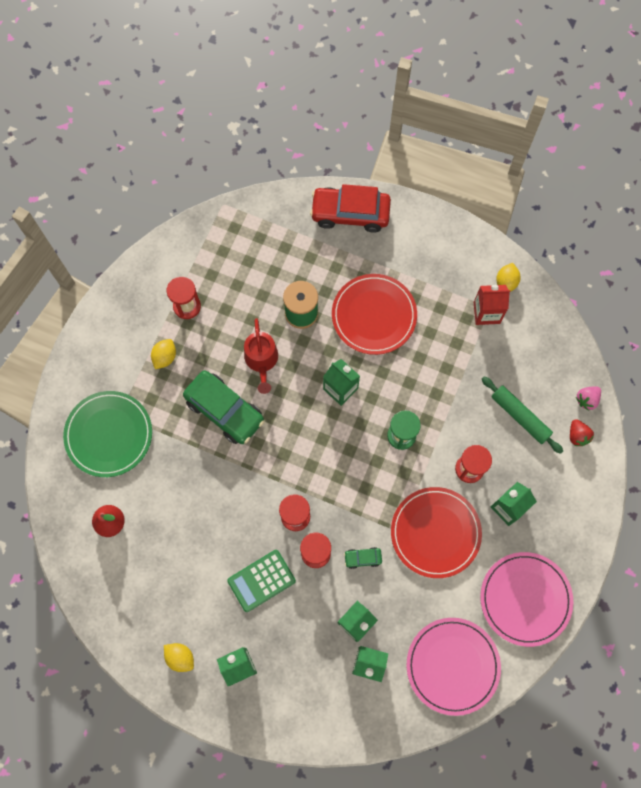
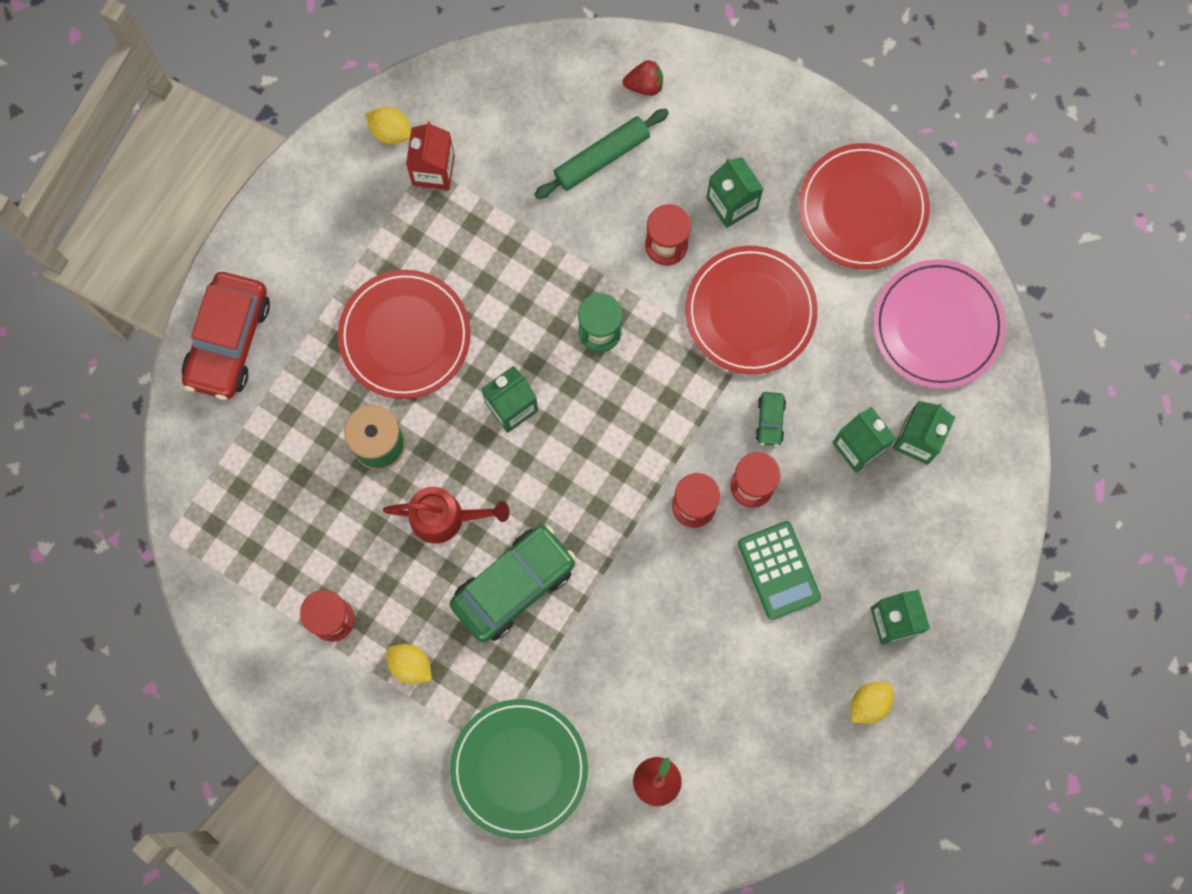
camera: 80 degrees left, 5 degrees up
(525, 599) = (862, 208): pink plate -> red plate
(586, 399) = (594, 59): pink strawberry -> none

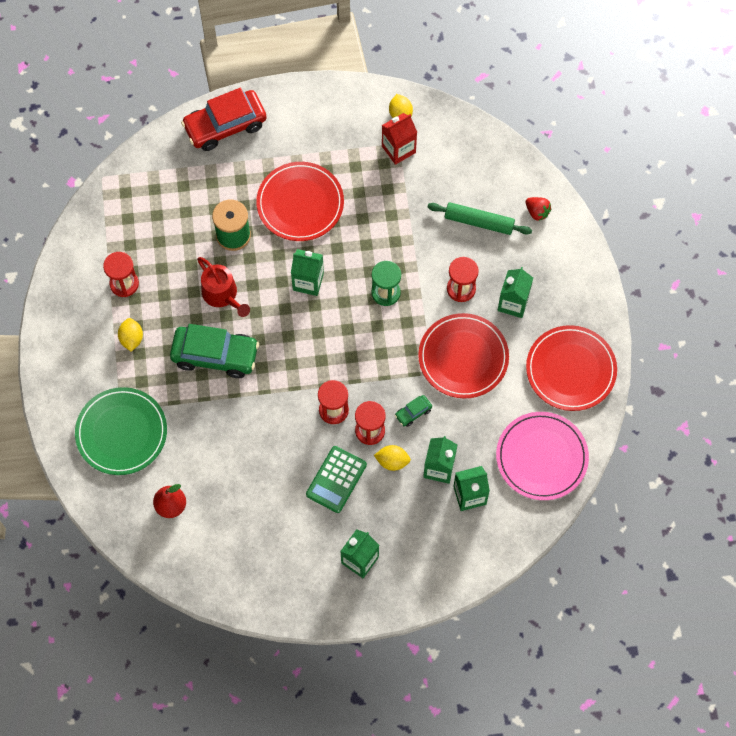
camera: 50 degrees right, 10 degrees down
(869, 703) = (303, 582): yellow lemon -> yellow lemon (392, 461)

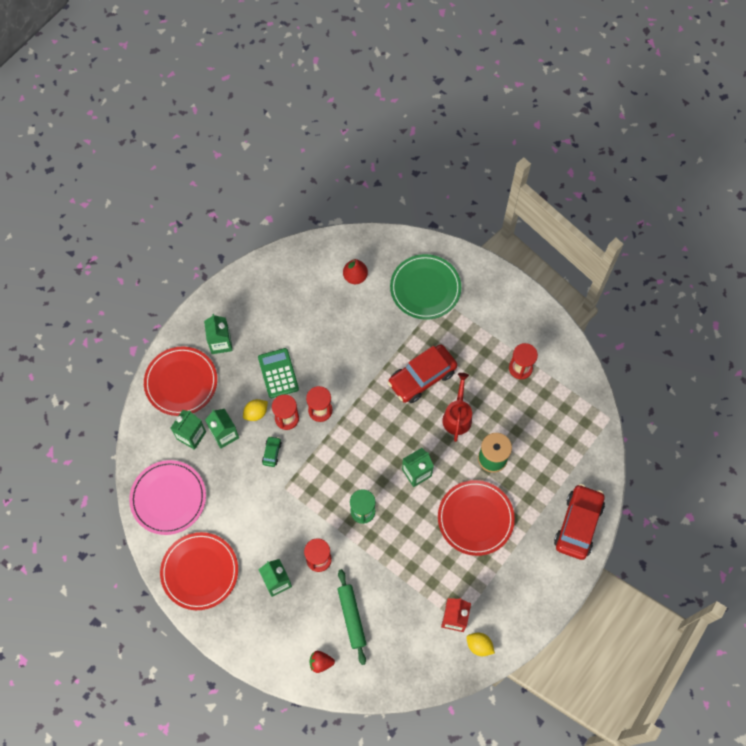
camera: 135 degrees right, 0 degrees up
(131, 338) = (479, 342): yellow lemon -> none
(215, 355) = (422, 377): green car -> red car
(222, 295) = (457, 416): red watering can -> red watering can turned 90 degrees clockwise
(463, 357) = (274, 515): red plate -> red plate (181, 382)
(479, 222) = (352, 617): green rolling pin -> green rolling pin turned 75 degrees counterclockwise

